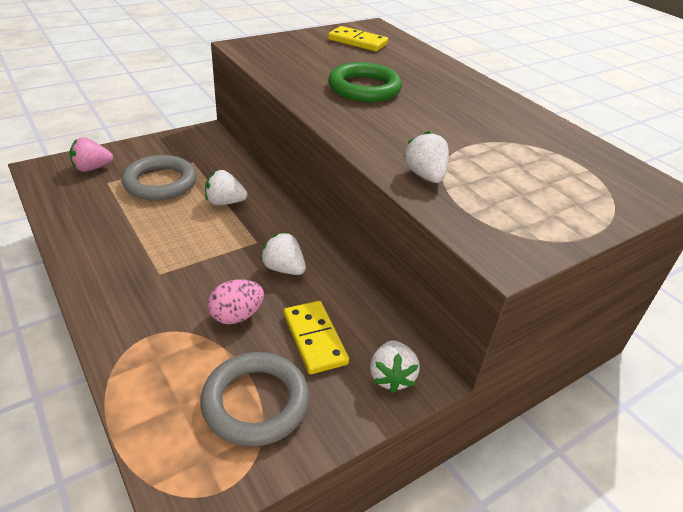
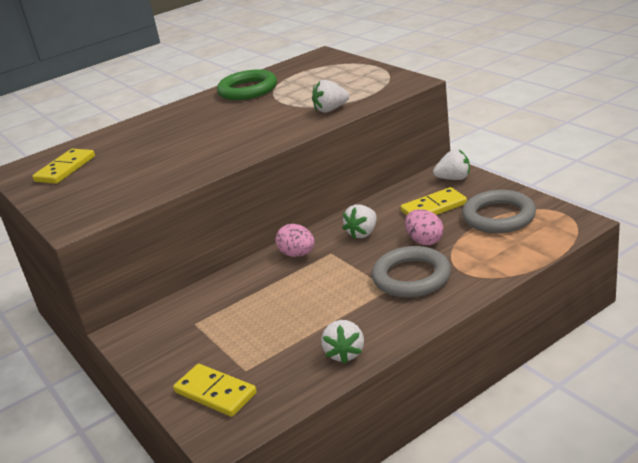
camera: 85 degrees left, 10 degrees down
(92, 168) = (215, 393): pink strawberry -> yellow domino
(160, 182) = (242, 332): grey ring -> grey ring (411, 277)
(225, 202) = (273, 283): white strawberry -> white strawberry (345, 353)
(267, 220) = (297, 254): none -> pink egg
(364, 88) = (185, 148): green ring -> green ring (248, 90)

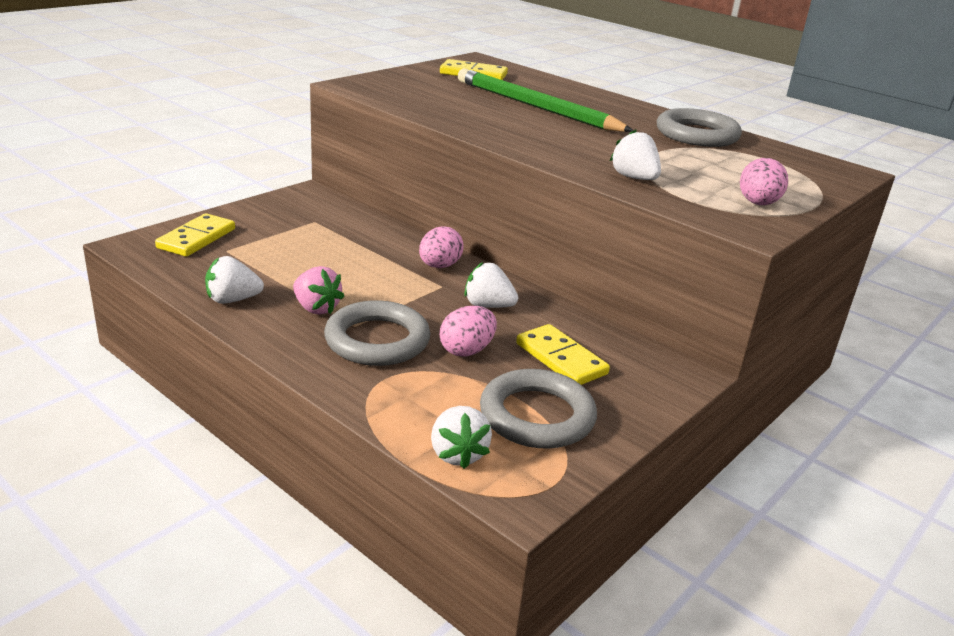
camera: 70 degrees right, 0 degrees up
(170, 141) = (535, 107): none -> green pencil
(248, 90) = (697, 134): green ring -> grey ring
(362, 308) = (316, 308): none -> pink strawberry
(373, 79) = (758, 204): none -> pink egg
(454, 179) = (656, 378): white strawberry -> white strawberry (457, 454)

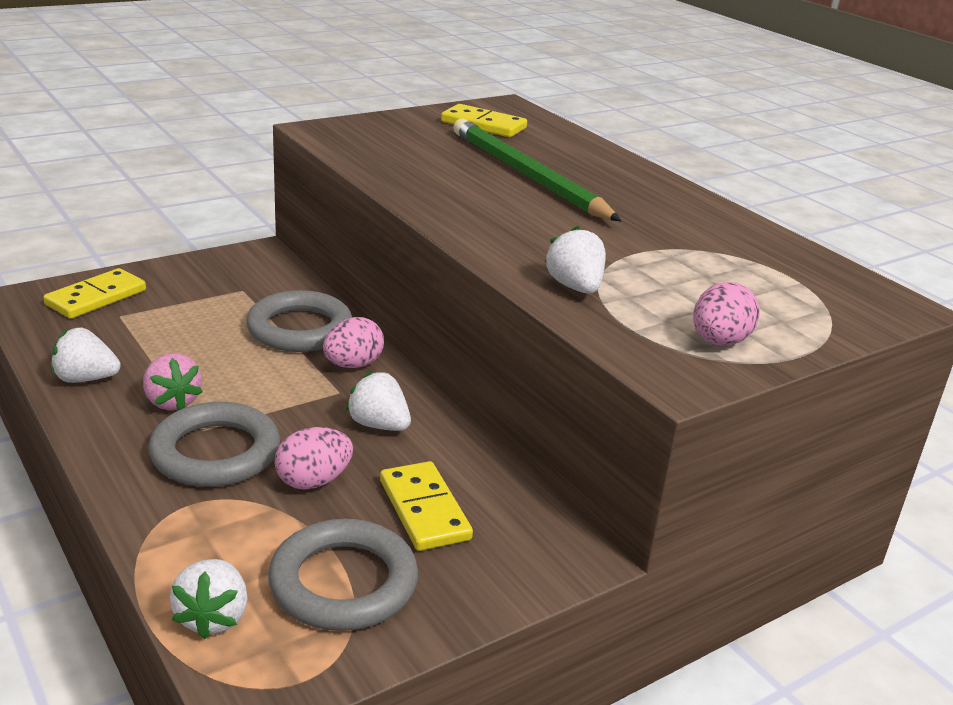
camera: 15 degrees right, 0 degrees up
(697, 134) = (716, 232): grey ring -> grey ring (300, 329)

